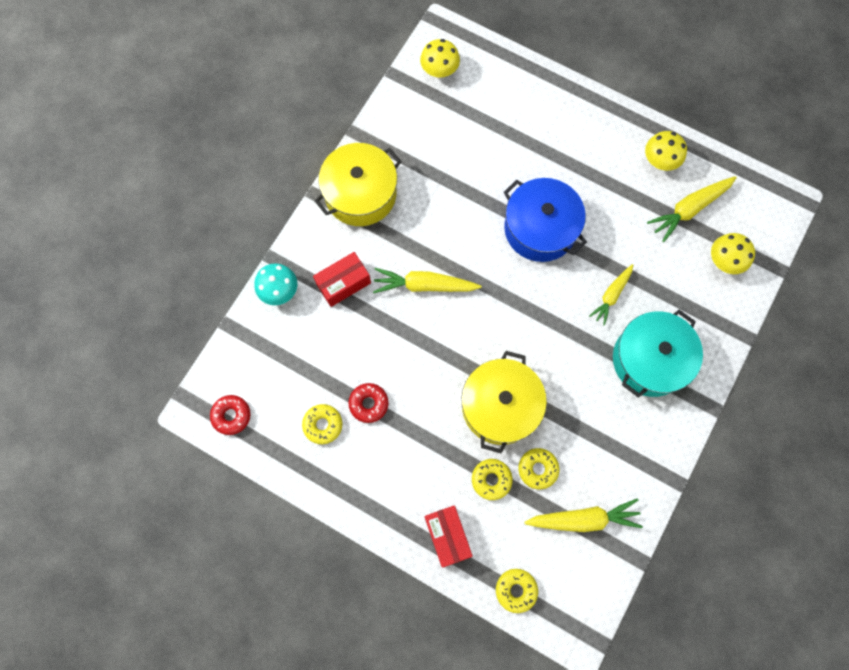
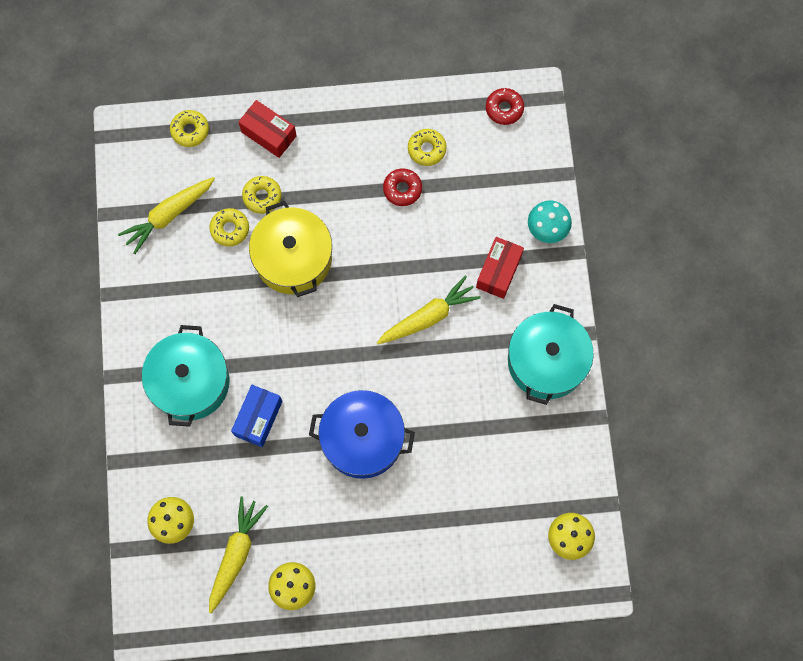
camera: 145 degrees right, 0 degrees up
(360, 194) = (546, 361): yellow pot -> turquoise pot
(611, 295) = (258, 418): yellow carrot -> blue box

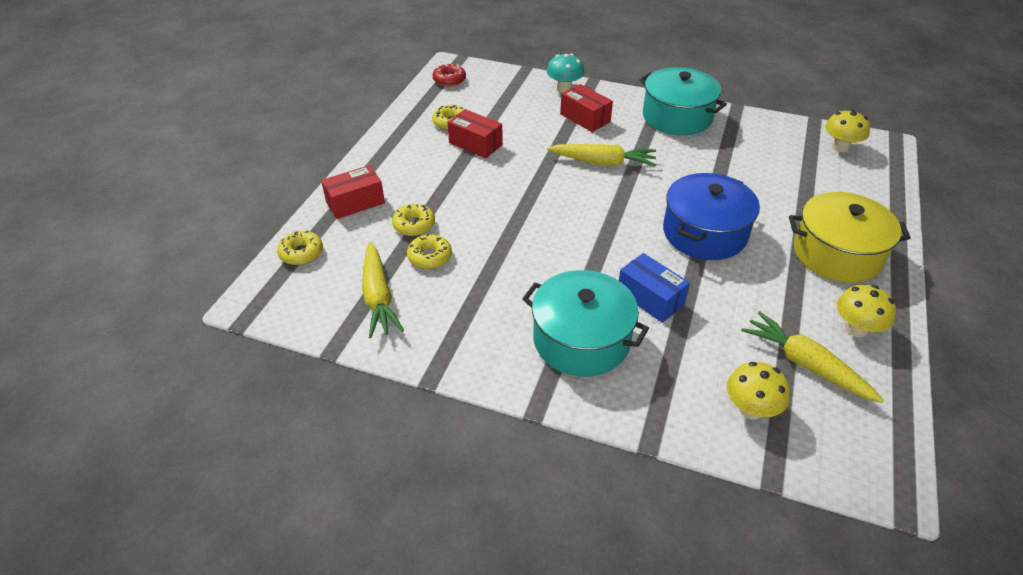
camera: 65 degrees left, 30 degrees down
(293, 258) = (492, 223): yellow pot -> yellow pot (837, 253)
(402, 189) = (475, 144): red donut -> red box
(428, 316) = (603, 162): yellow carrot -> yellow carrot turned 105 degrees clockwise

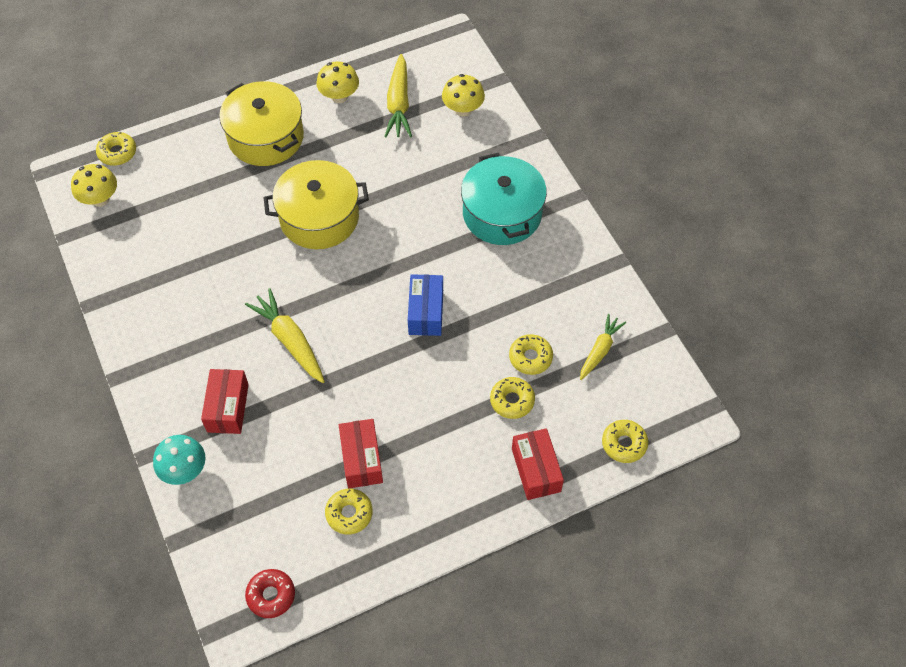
camera: 135 degrees left, 15 degrees up
(355, 202) = (536, 470): red box -> red box turned 60 degrees clockwise
(378, 297) = (600, 350): yellow carrot -> yellow carrot, size x0.66
(650, 298) = (424, 205): blue box -> blue box (426, 312)
(677, 117) = (154, 338): turquoise pot -> none
(704, 233) = (319, 217): blue pot -> yellow pot
(889, 174) = (117, 153): none -> yellow donut

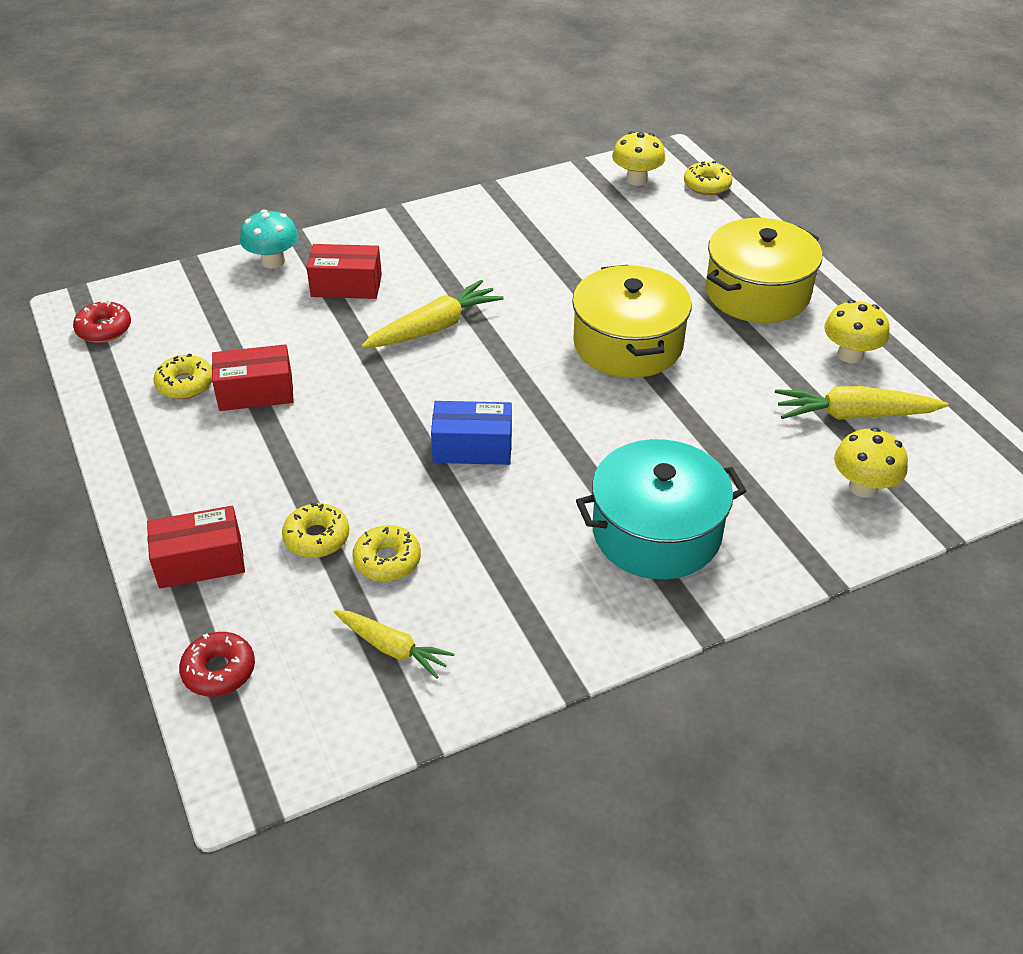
camera: 90 degrees right, 15 degrees down
(624, 444) = (219, 671): yellow donut -> red donut

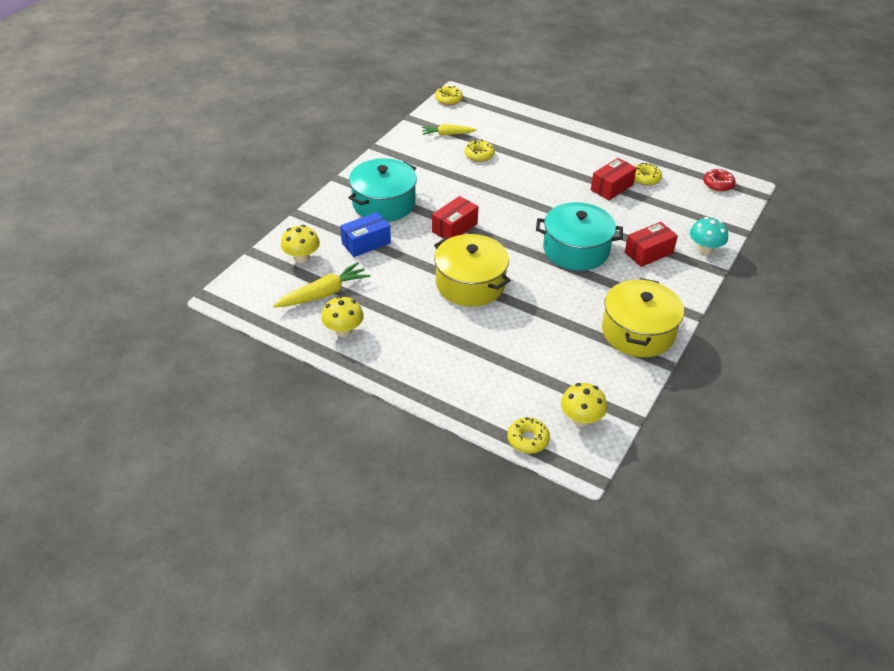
camera: 145 degrees right, 0 degrees up
(200, 561) = (544, 130): red box -> red box (454, 228)
(219, 671) = (496, 110): red donut -> none
(317, 537) = (513, 151): yellow donut -> yellow donut (448, 99)
(434, 328) = (576, 250): yellow carrot -> turquoise pot
(472, 447) = (492, 204): blue box -> blue box (366, 243)
(757, 292) = (424, 352): yellow pot -> yellow pot (638, 332)

